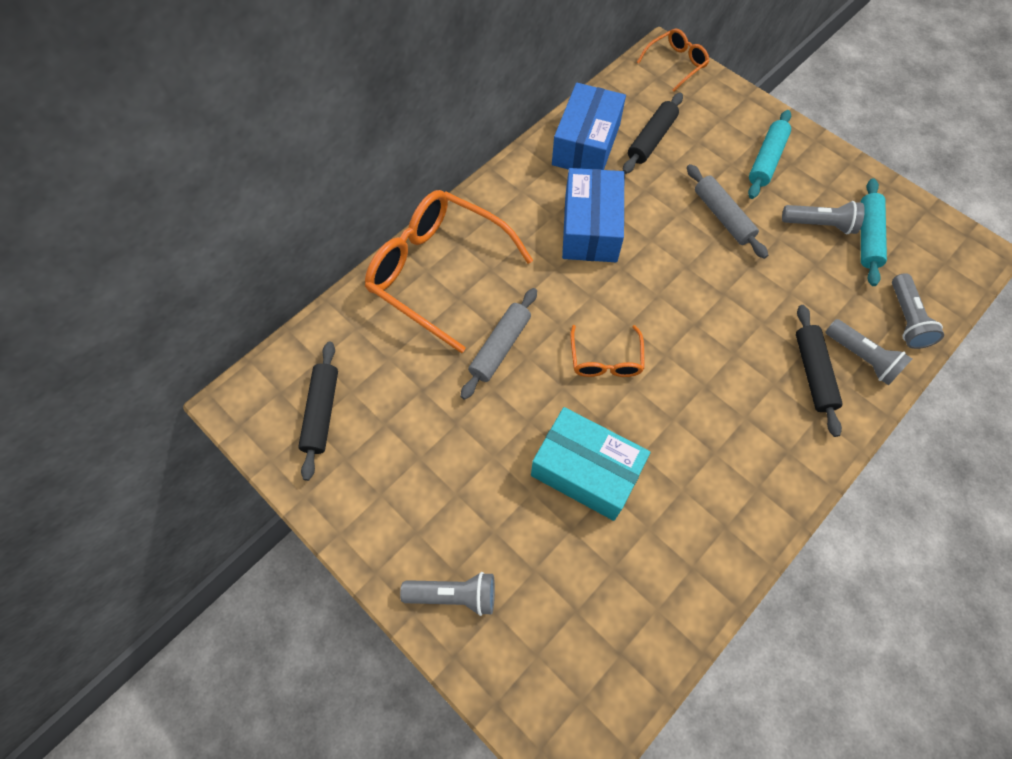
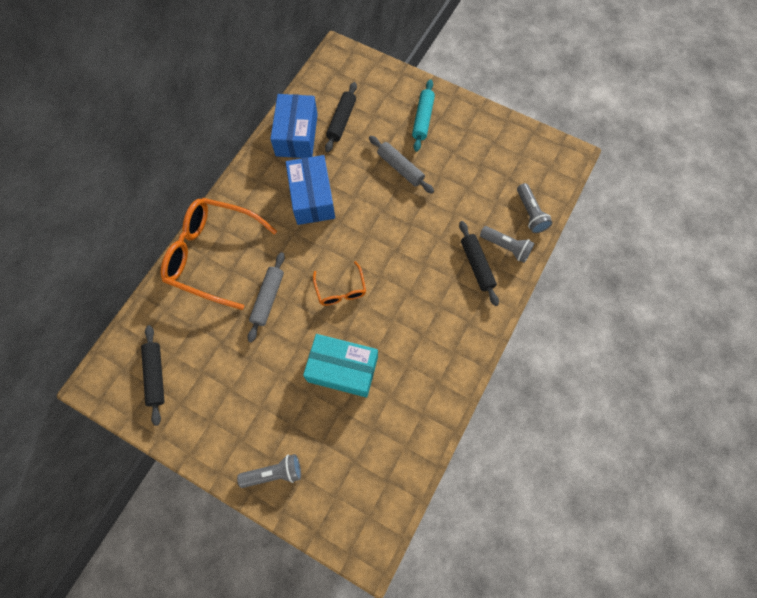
camera: 15 degrees left, 5 degrees up
(676, 64) = (348, 58): orange glasses -> none
(820, 225) = (465, 159): grey flashlight -> none
(867, 237) = (497, 161): turquoise rolling pin -> none

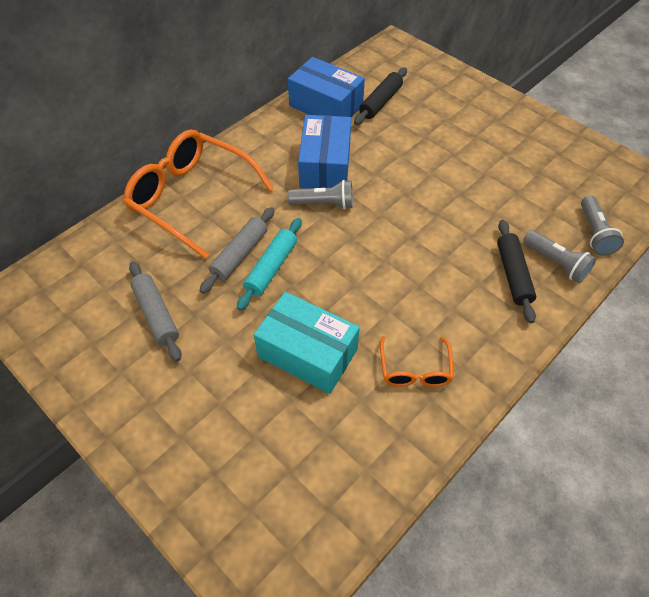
camera: 15 degrees right, 15 degrees down
(155, 375) = (76, 306): black rolling pin -> none
(274, 473) = (178, 457): grey flashlight -> grey flashlight (324, 204)
(297, 135) = (326, 105): blue box -> blue box turned 75 degrees counterclockwise
(341, 290) = (331, 265): orange glasses -> orange glasses (415, 370)
(400, 168) = (438, 157): grey rolling pin -> grey rolling pin (156, 314)
(422, 119) = (476, 116): turquoise rolling pin -> turquoise rolling pin (271, 268)

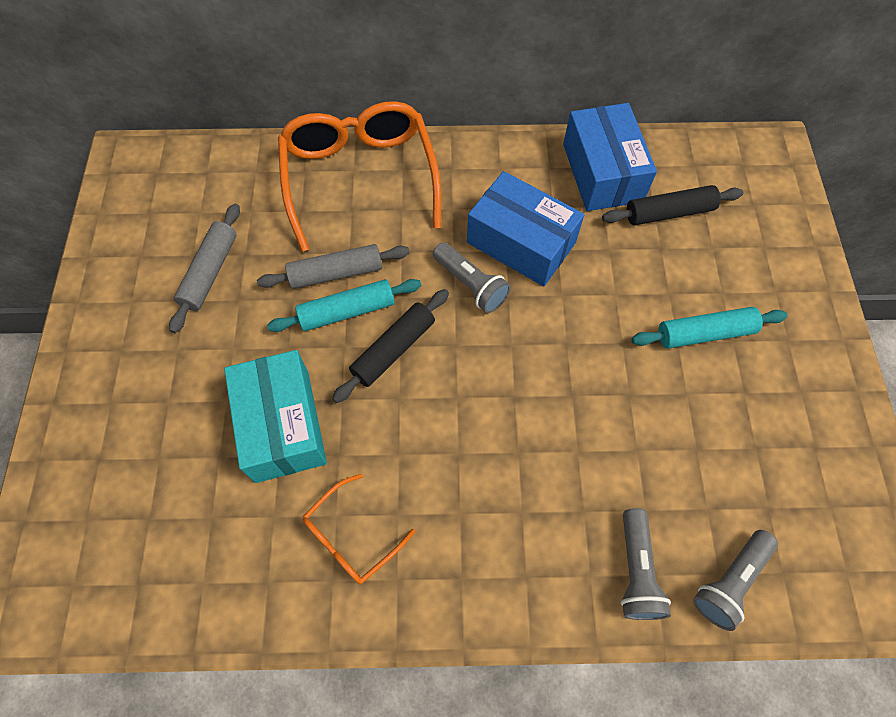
camera: 45 degrees right, 10 degrees up
(325, 165) = (521, 242): blue box -> blue box turned 75 degrees clockwise
(461, 142) = (704, 333): none -> turquoise rolling pin
(513, 275) = (570, 537): black rolling pin -> black rolling pin (393, 349)

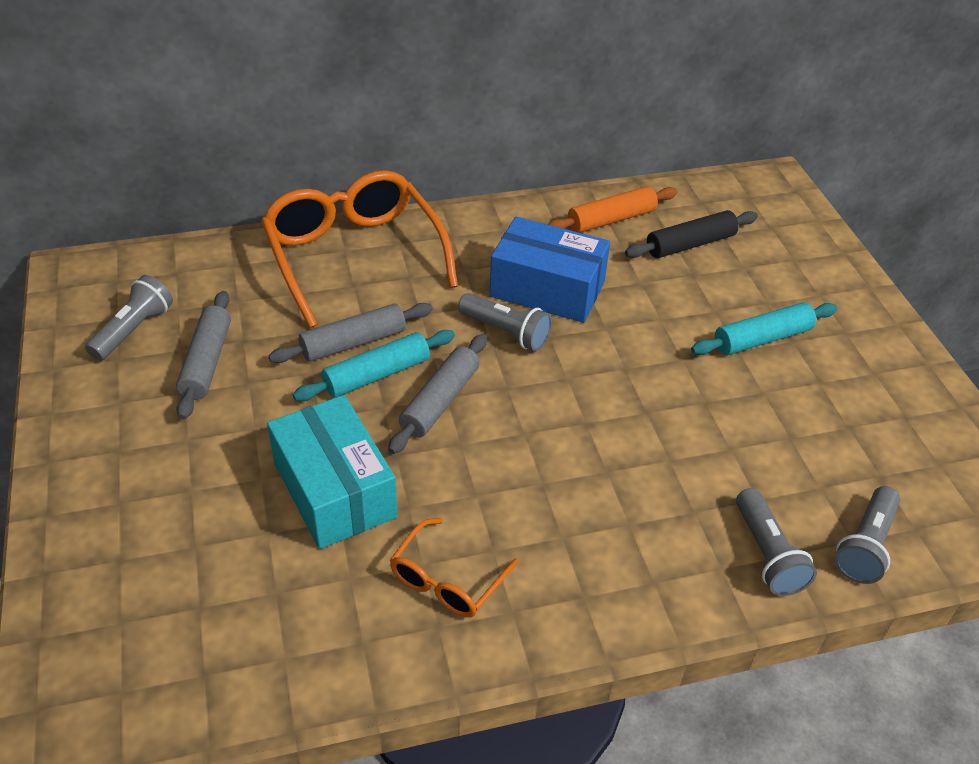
camera: 15 degrees left, 20 degrees down
(159, 228) = (134, 330): none -> grey flashlight
(393, 349) = (440, 401): black rolling pin -> grey rolling pin
(602, 172) = (611, 220): blue box -> orange rolling pin

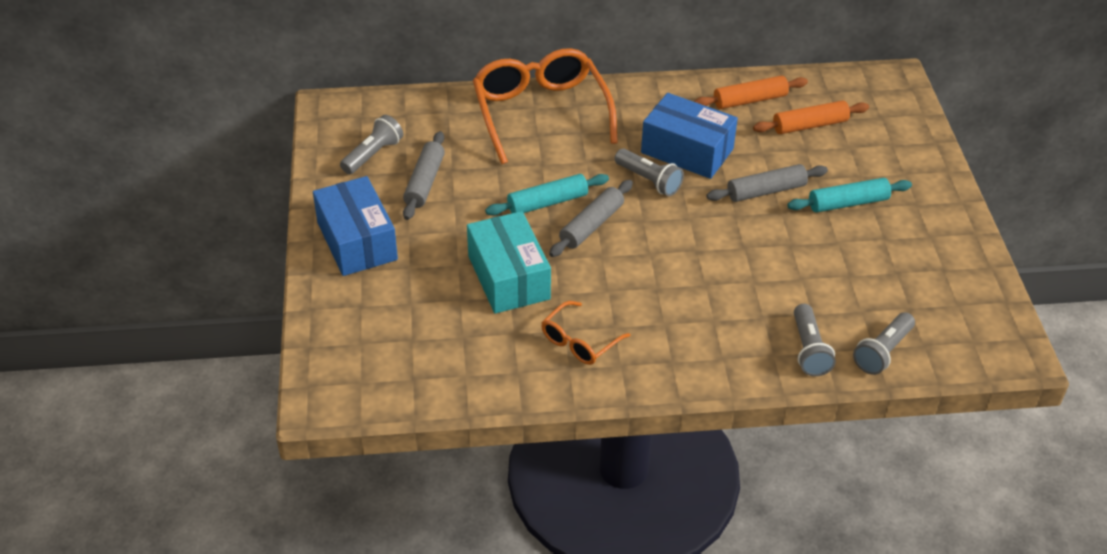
camera: 10 degrees right, 0 degrees up
(113, 457) = (357, 241): none -> blue box
(353, 343) = (533, 178): grey rolling pin -> grey rolling pin (766, 191)
(690, 244) = (810, 125): black rolling pin -> orange rolling pin

